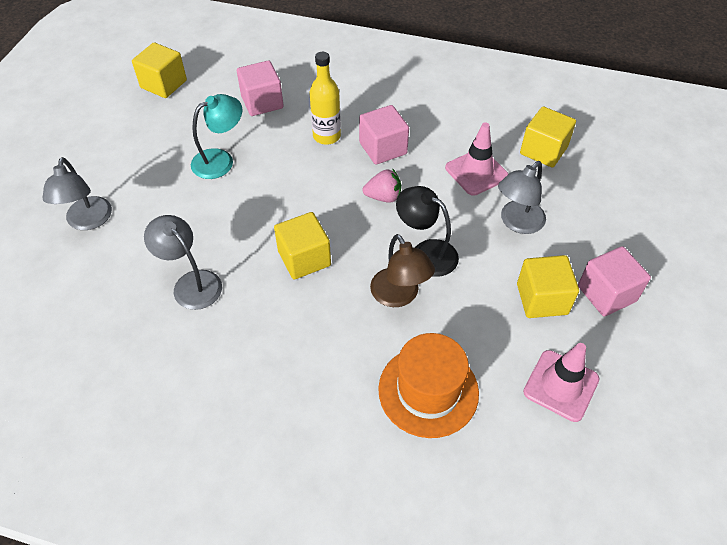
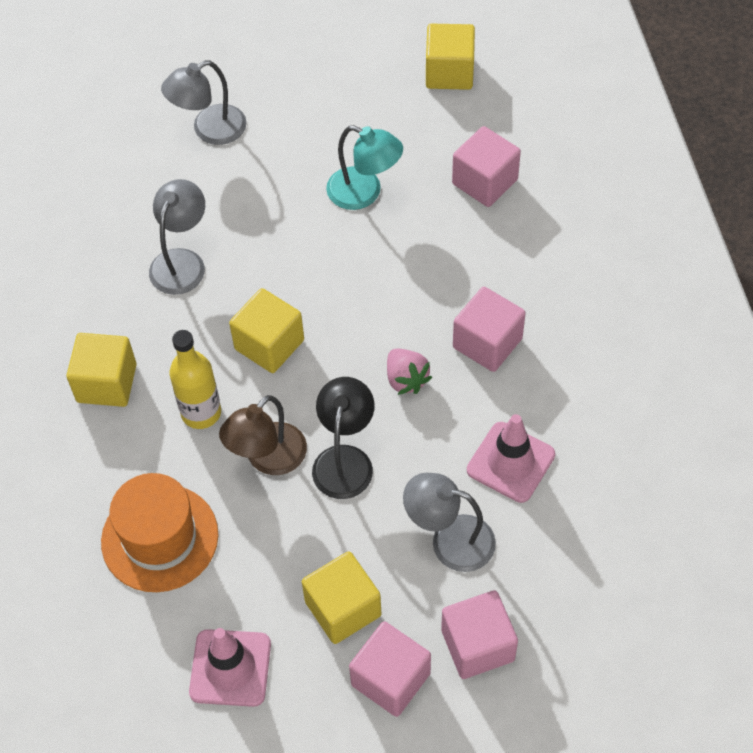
camera: 65 degrees right, 5 degrees up
(326, 136) = (470, 275): yellow bottle -> yellow bottle (201, 412)
(543, 150) = (602, 526): yellow cube -> yellow cube (107, 383)
(599, 239) = (477, 645): none -> pink cube

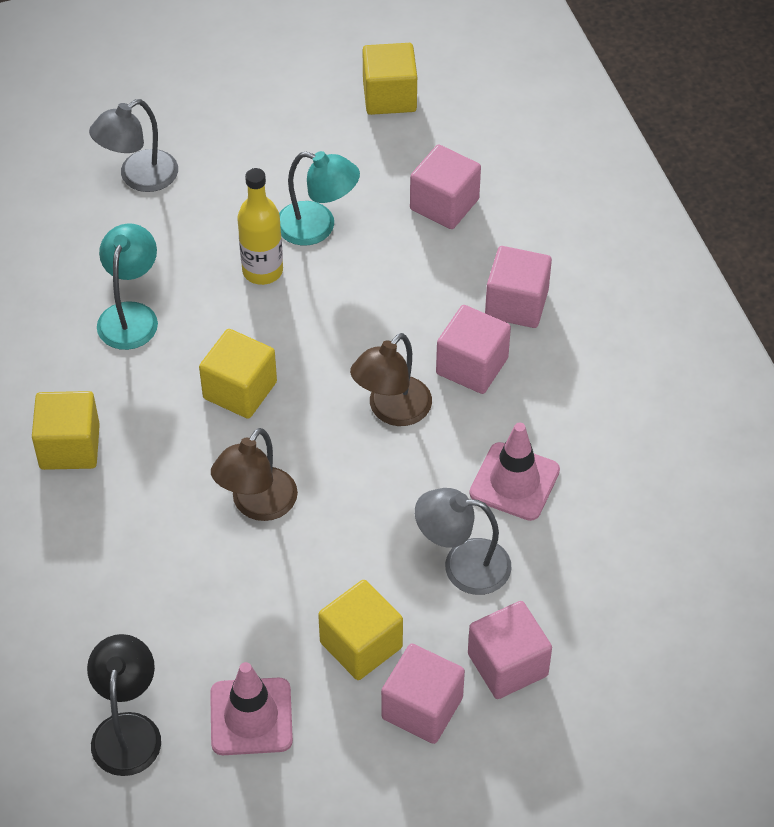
camera: 10 degrees left, 5 degrees down
(160, 538) = (154, 596): orange hat -> none
(182, 261) = (131, 315): grey lamp -> turquoise lamp
(201, 412) = (177, 466): yellow bottle -> yellow bottle (262, 271)
(345, 460) = (339, 497): black lamp -> black lamp (128, 729)
(406, 379) = (392, 411): pink strawberry -> brown lamp
(538, 286) = (516, 304): none -> pink cube

